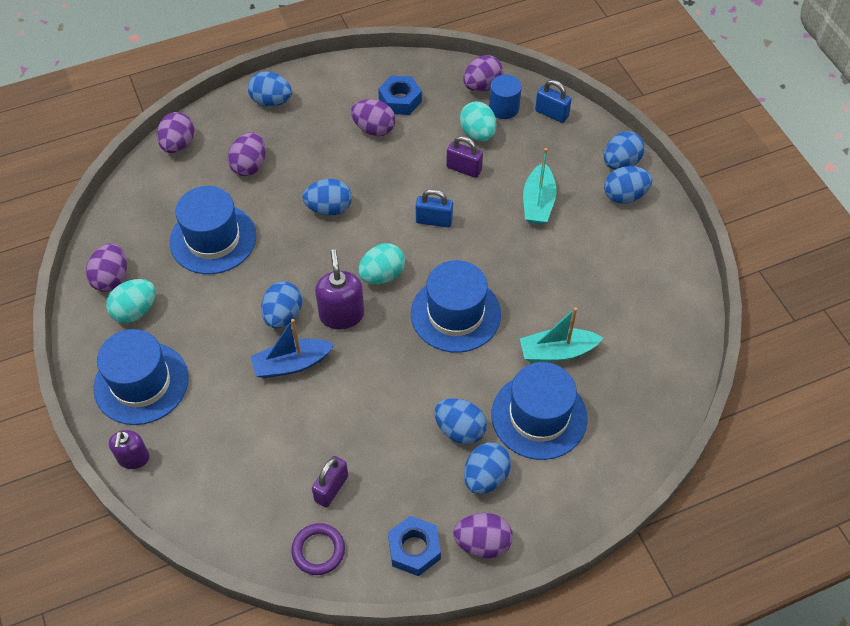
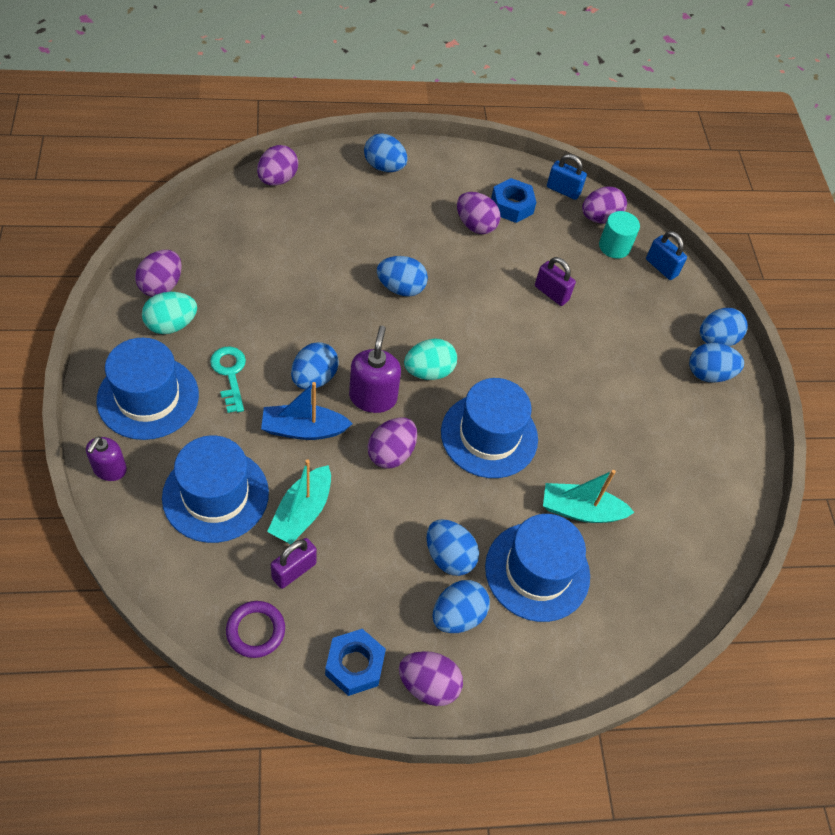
camera: 10 degrees right, 0 degrees up
(206, 337) = (230, 374): none -> turquoise key
(213, 239) = (275, 280): blue hat -> blue hat (215, 495)
(249, 166) = (338, 221): purple egg -> purple egg (391, 453)
(434, 221) = (502, 334): blue padlock -> blue padlock (563, 190)
(477, 134) = (578, 263): turquoise egg -> none
(504, 108) = (614, 246): blue cylinder -> turquoise cylinder
(538, 202) = (615, 351): turquoise boat -> turquoise boat (302, 512)

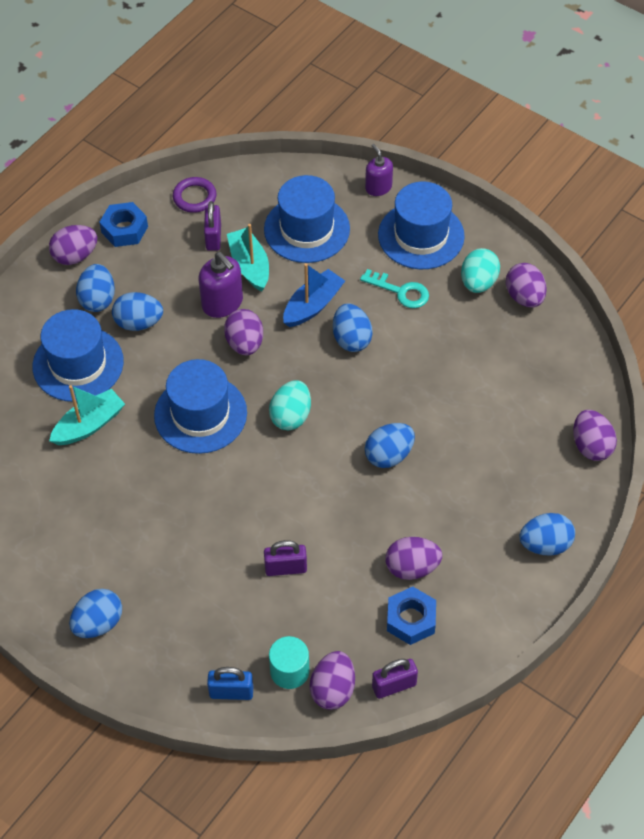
camera: 140 degrees right, 0 degrees up
(373, 397) = (301, 364): purple soap dispenser -> purple soap dispenser (222, 303)
(563, 190) = (394, 685): blue padlock -> purple padlock
(716, 339) = (121, 664): blue egg -> none

